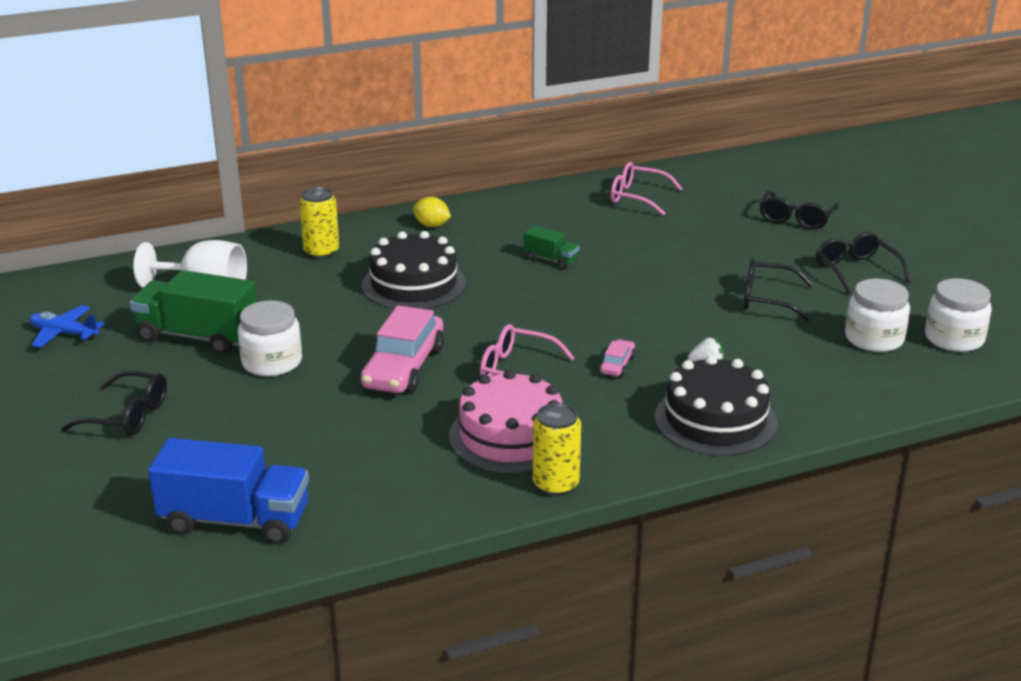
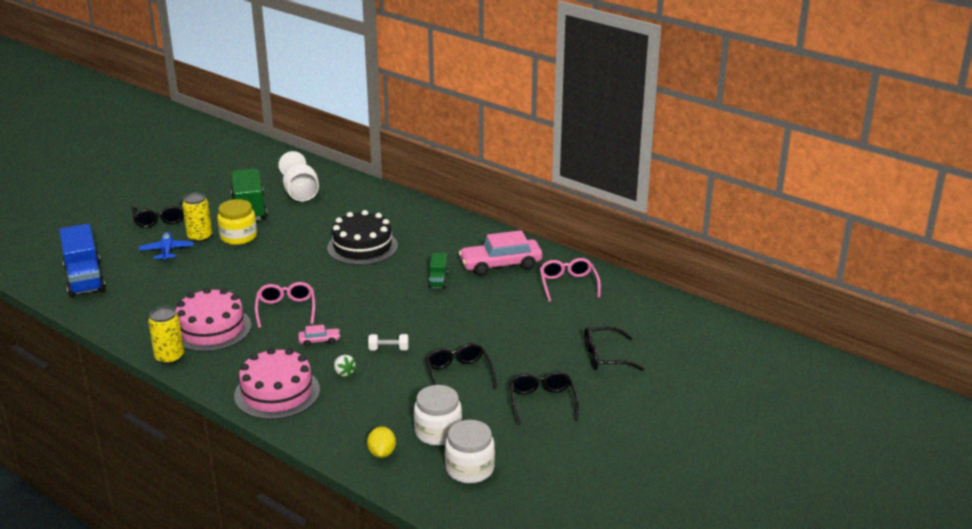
camera: 60 degrees right, 0 degrees up
(64, 333) = (225, 176): blue plane -> blue plane (167, 251)
(272, 362) = (238, 237): white jar -> yellow jar
(321, 252) = (376, 207): yellow can -> yellow can (200, 237)
(403, 367) = (262, 274): pink car -> pink car (500, 265)
(432, 225) = (445, 228): yellow lemon -> yellow lemon (382, 453)
(678, 326) = (388, 349): none -> white dumbbell
(715, 420) = (277, 393): black cake -> pink cake
(855, 270) = (542, 402): black glasses -> black glasses turned 45 degrees counterclockwise

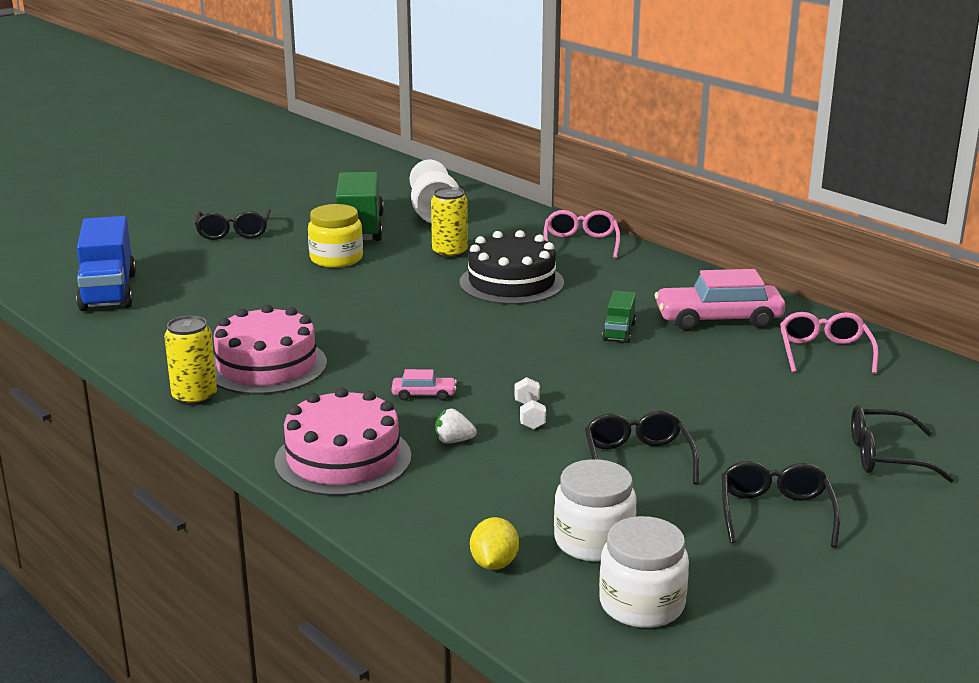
camera: 10 degrees right, 5 degrees down
(167, 251) = (232, 268): blue plane -> none
(200, 237) = (282, 255): yellow can -> yellow can (449, 253)
(286, 309) = (383, 350): pink glasses -> pink glasses (580, 243)
(344, 373) = (453, 441): white strawberry -> white strawberry turned 120 degrees clockwise
(388, 349) = (529, 415): white dumbbell -> white dumbbell turned 75 degrees clockwise

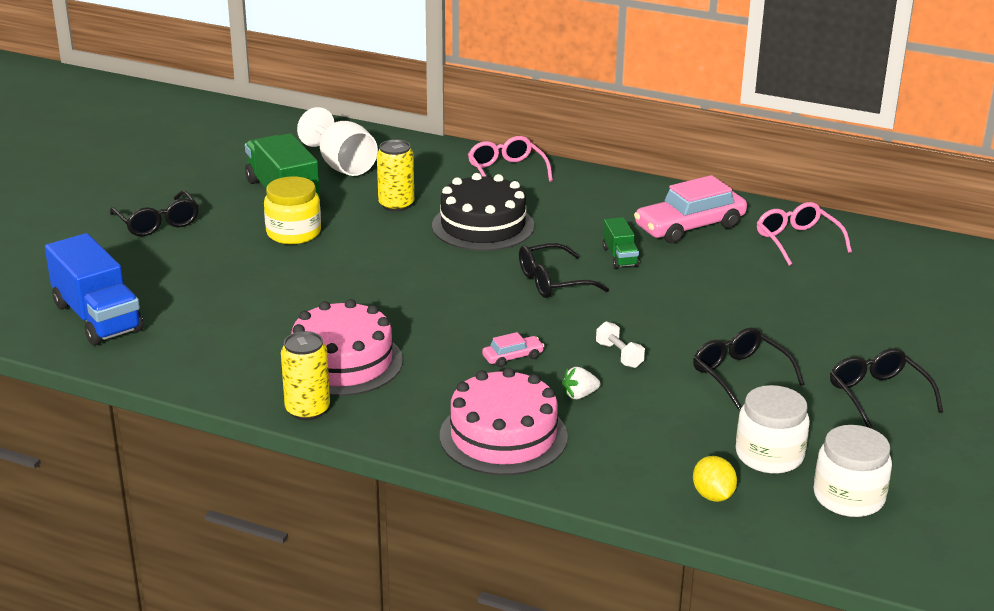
camera: 25 degrees left, 5 degrees up
(885, 456) = (914, 325): black glasses -> black glasses (552, 282)

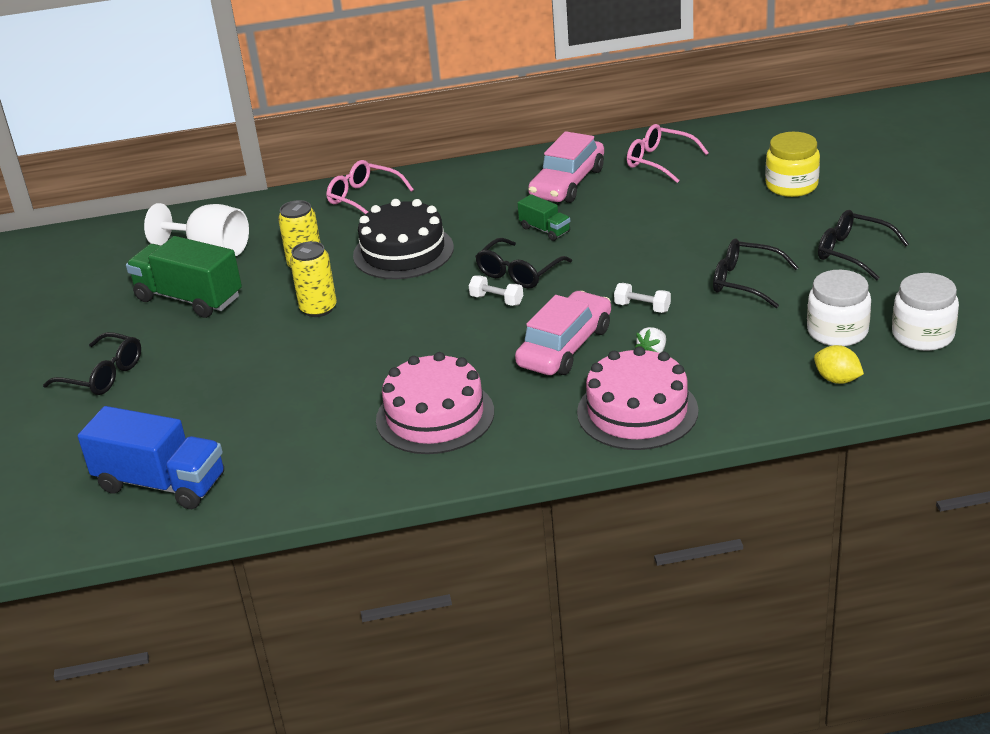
camera: 30 degrees left, 5 degrees up
(293, 233) = (245, 328): yellow jar -> yellow jar (791, 185)
(307, 410) = (457, 468): yellow can -> yellow can (318, 308)
(506, 295) = (496, 300): none -> white dumbbell
(513, 357) = (565, 347): pink car -> pink car, size x2.18

